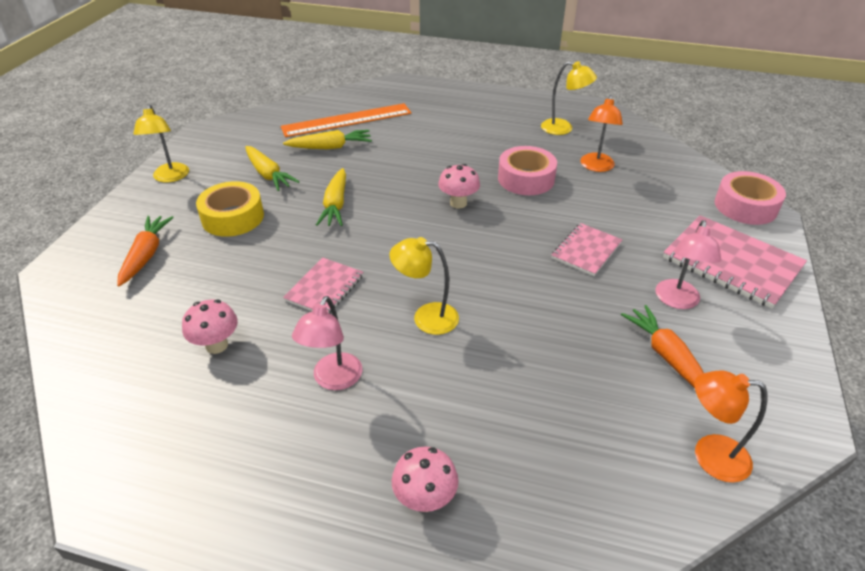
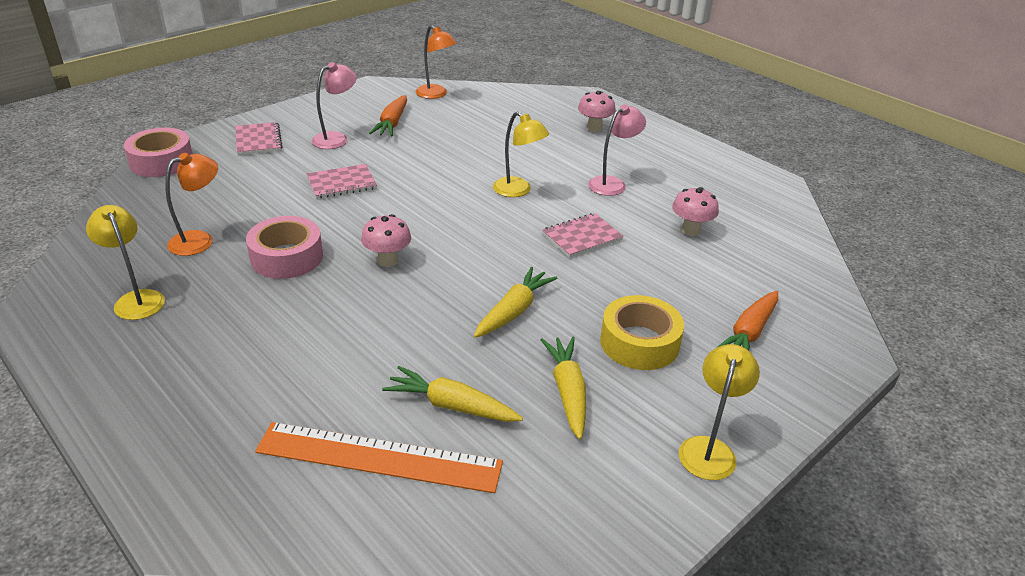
camera: 150 degrees left, 5 degrees down
(731, 263) = (258, 140): pink notebook -> pink notebook, size x0.58

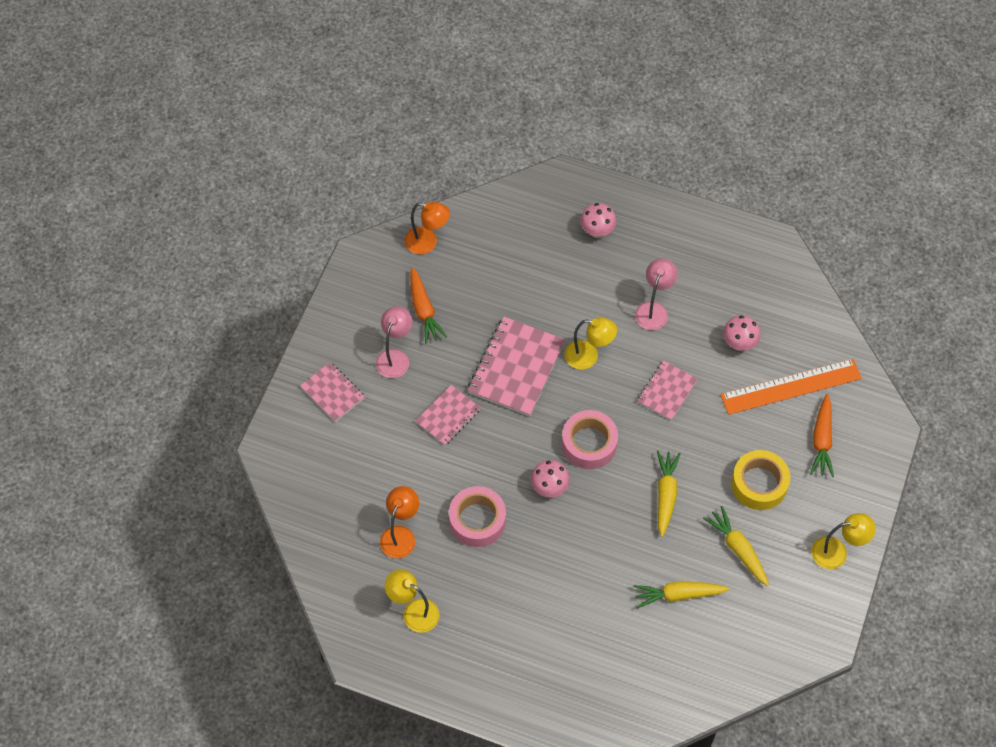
camera: 25 degrees left, 25 degrees up
(161, 162) = (282, 462): pink tape -> pink tape (589, 444)
(379, 457) = (663, 651): orange ruler -> orange ruler (791, 386)
(439, 176) = (516, 368): none -> pink notebook
(709, 449) = (837, 552): yellow lamp -> yellow lamp turned 90 degrees clockwise

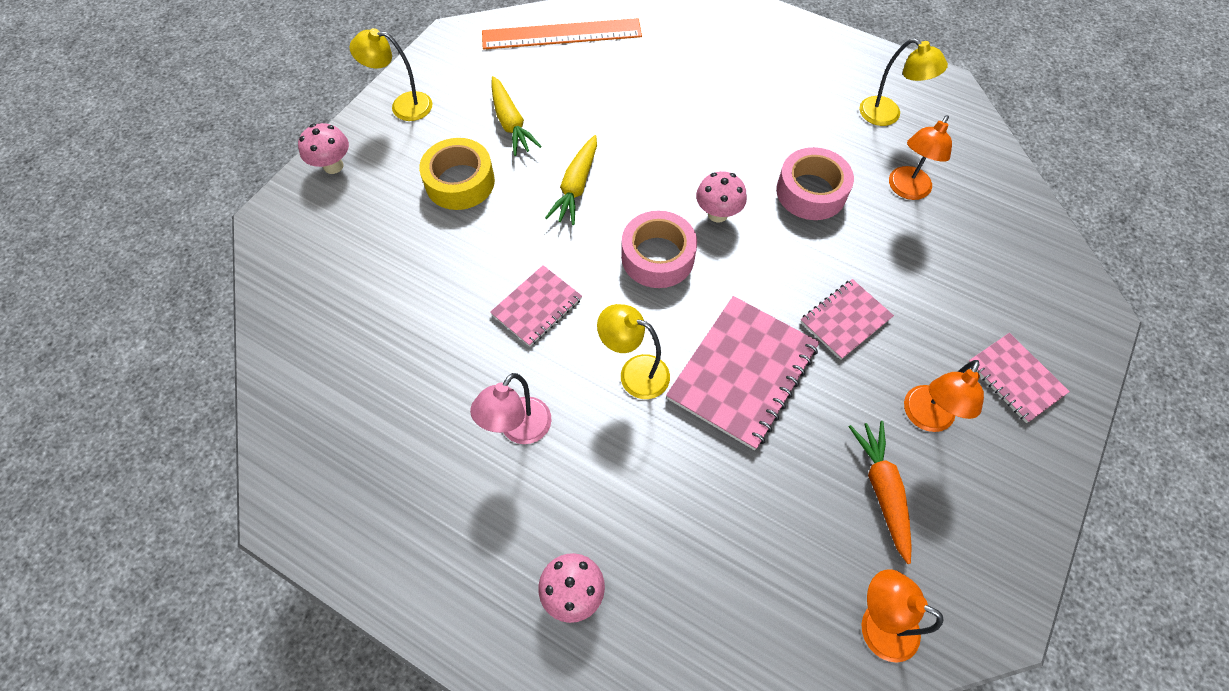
camera: 170 degrees left, 0 degrees up
(395, 357) = (925, 418): pink lamp -> orange lamp
(678, 595) = (591, 92): yellow carrot -> none
(739, 343) = (413, 357): pink mushroom -> pink mushroom (333, 166)
(791, 386) = (368, 287): orange ruler -> orange ruler (561, 34)
(821, 440) = (361, 217): orange carrot -> none

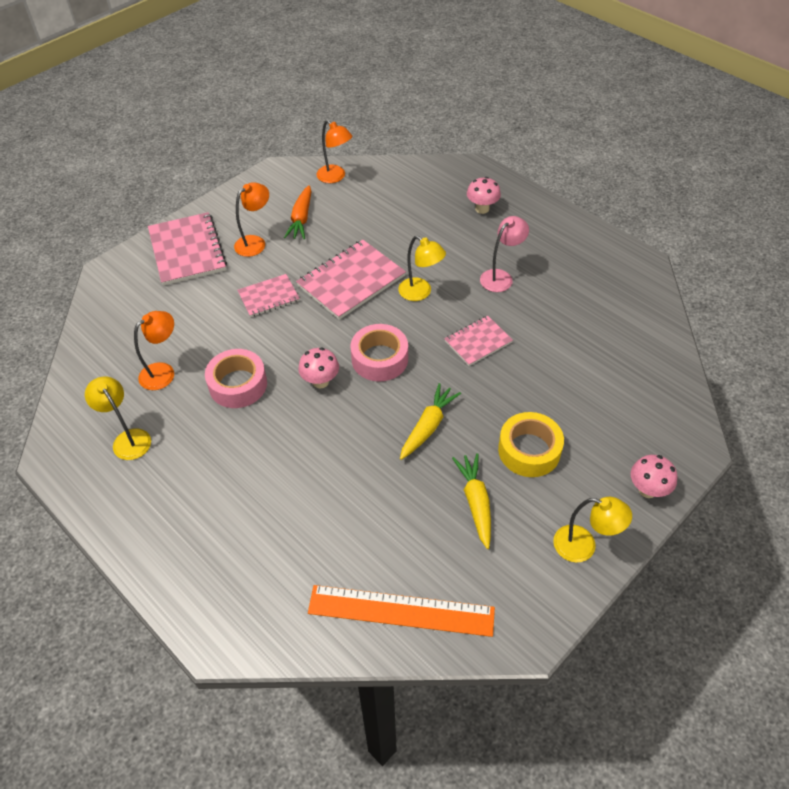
camera: 165 degrees left, 10 degrees down
(1015, 378) = (187, 250): pink notebook -> pink notebook, size x1.72

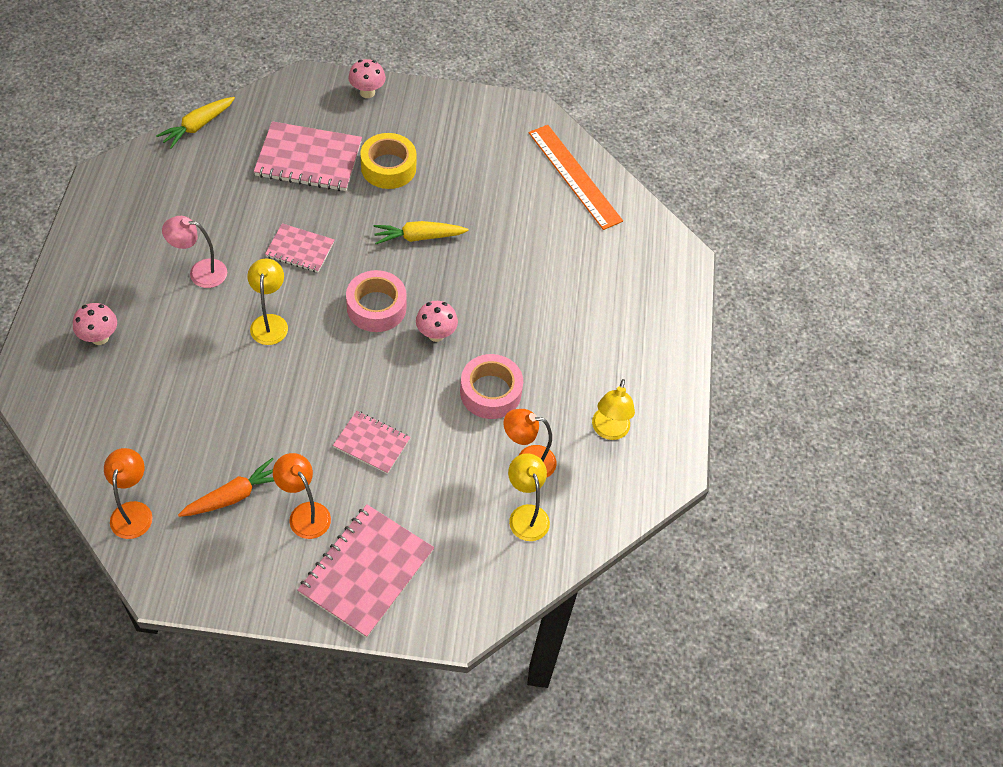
camera: 135 degrees left, 5 degrees up
(255, 242) = (305, 513): orange lamp -> orange lamp turned 45 degrees clockwise
(351, 281) = (296, 387): pink notebook -> pink notebook (309, 159)
(475, 502) = (460, 177): yellow carrot -> yellow carrot (197, 126)
(583, 546) = (443, 108): yellow lamp -> yellow lamp (526, 515)

